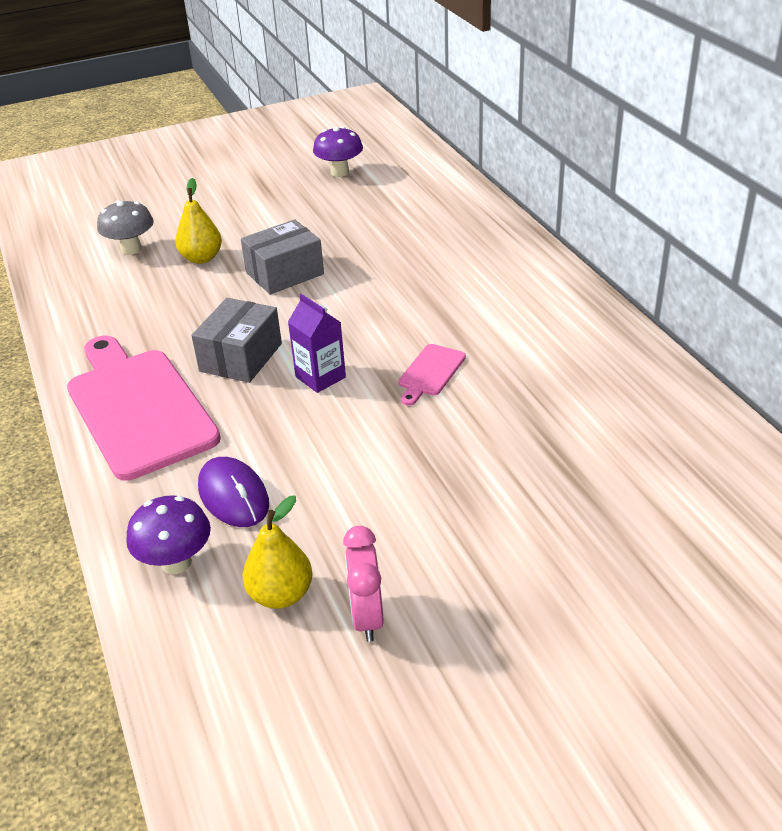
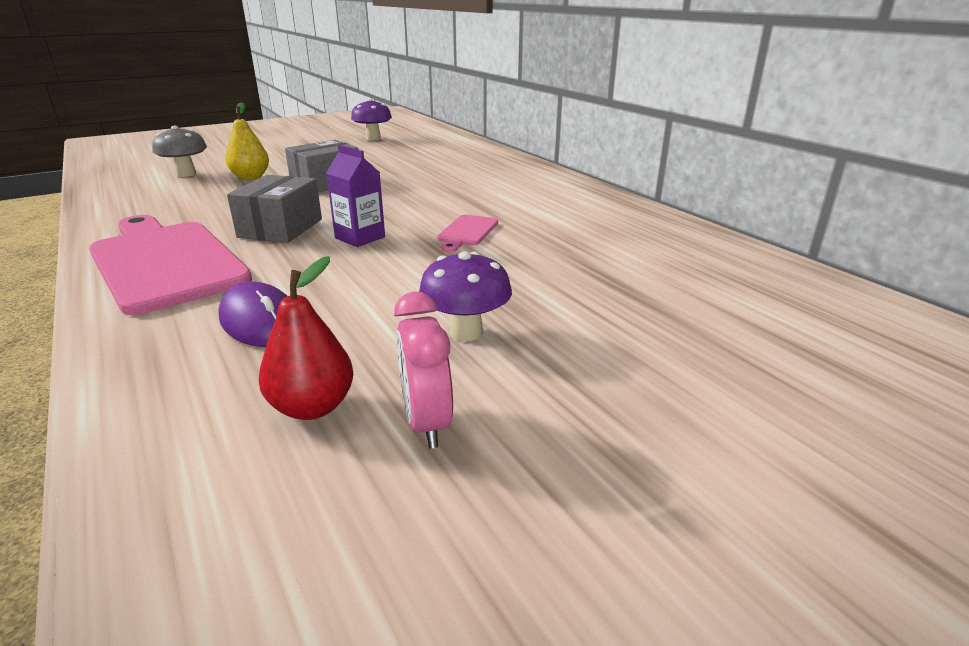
camera: 10 degrees left, 10 degrees down
(176, 562) = (178, 383): purple mushroom -> purple mushroom (466, 332)
(281, 595) = (312, 407): yellow pear -> red pear

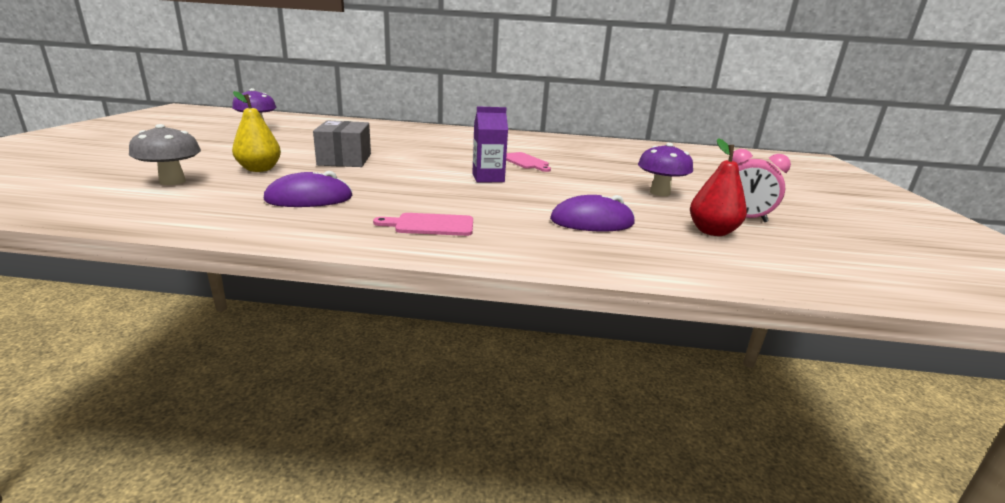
camera: 55 degrees left, 5 degrees down
(165, 262) = (430, 225): pink cutting board -> pink cutting board, size x0.43
(192, 210) = (309, 198): none -> purple mouse
(280, 228) = (424, 188): grey box -> none

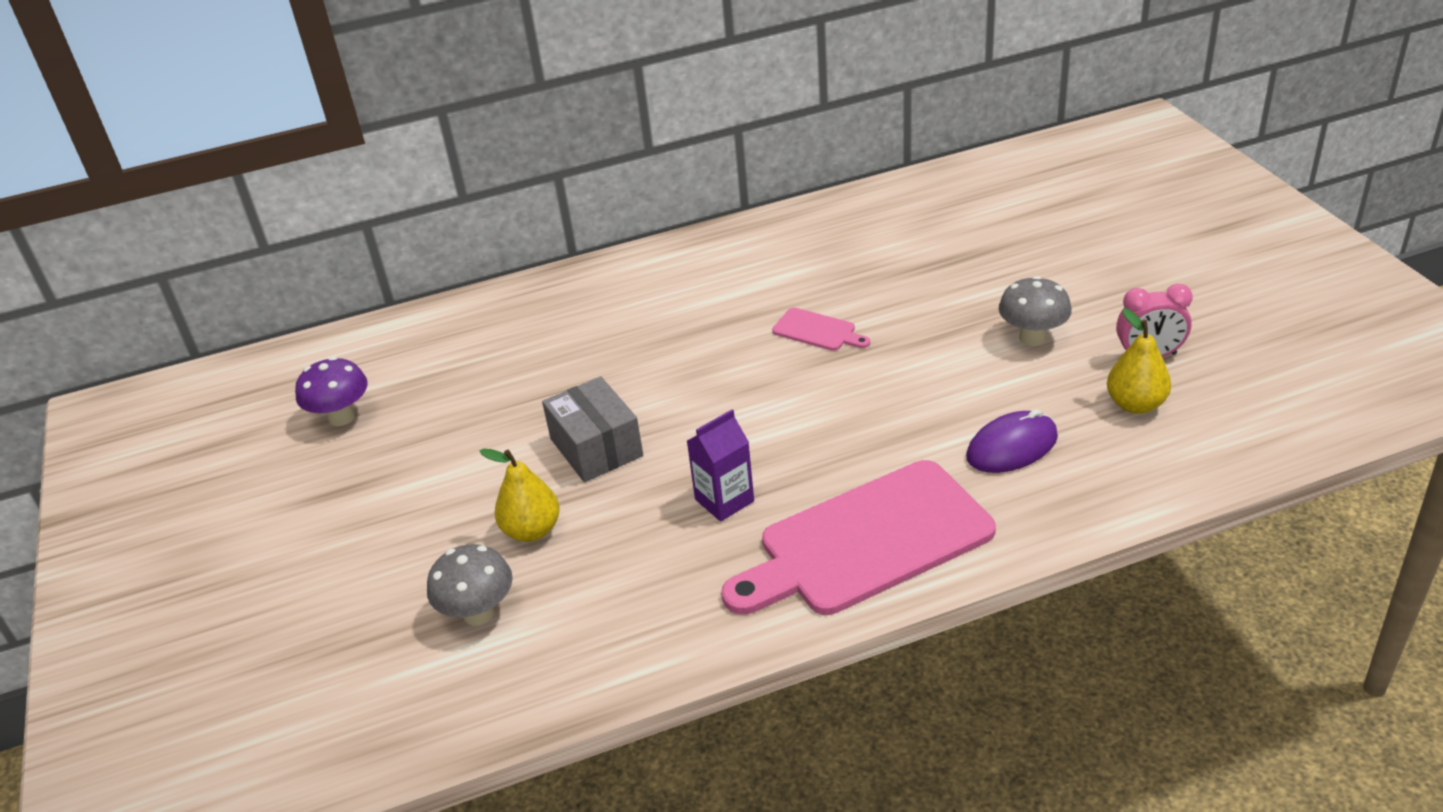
camera: 20 degrees left, 15 degrees up
(309, 198) = (682, 561): purple mouse -> none
(430, 225) = (866, 542): pink cutting board -> pink cutting board, size x2.33
(488, 178) = (818, 403): purple carton -> purple carton (724, 500)
(659, 193) = (1032, 337): purple mushroom -> grey mushroom
(712, 232) = (1135, 404): red pear -> yellow pear

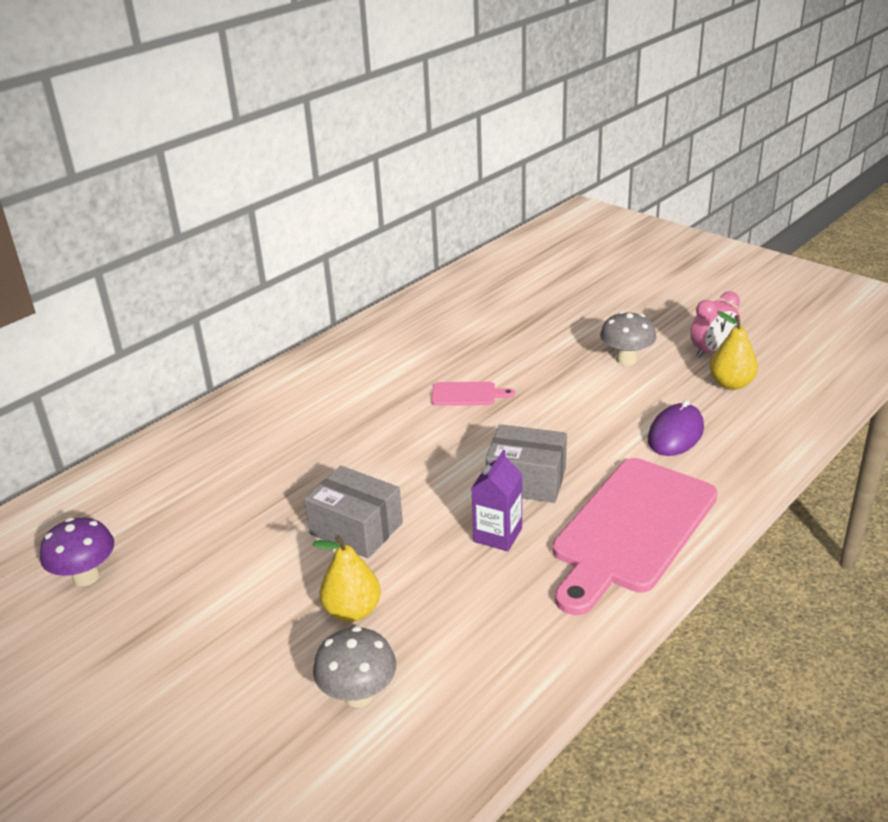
camera: 30 degrees left, 5 degrees down
(801, 450) = (526, 480): none -> grey box

